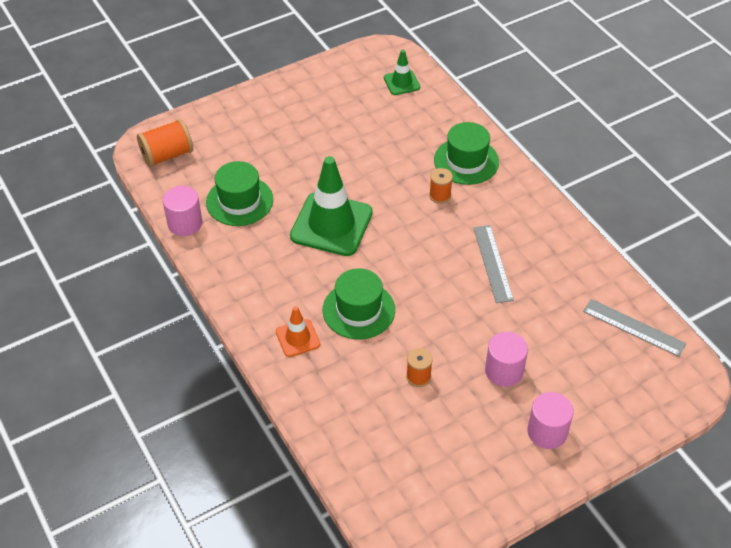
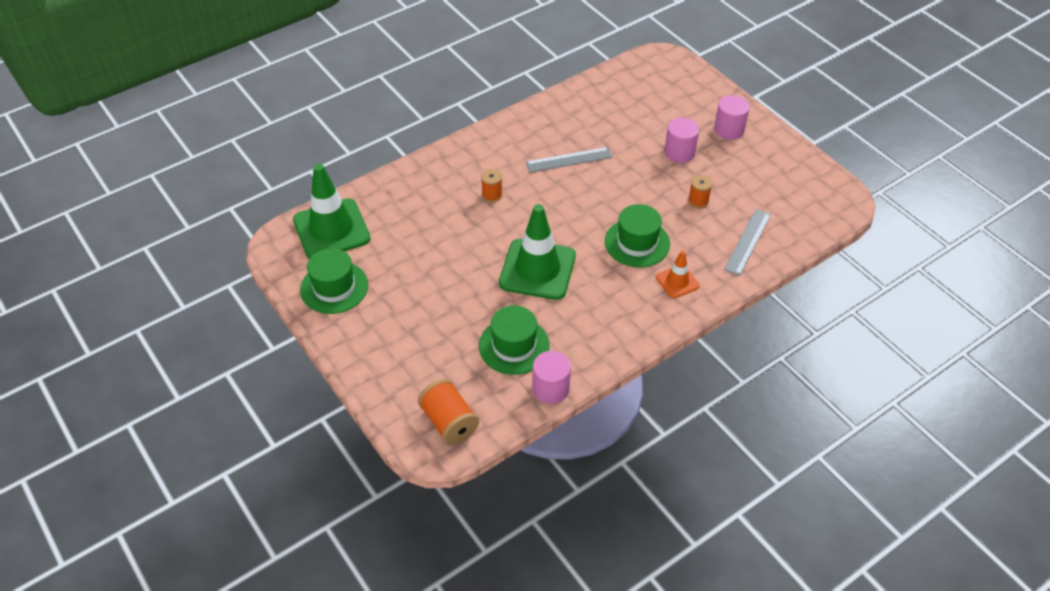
camera: 95 degrees left, 0 degrees up
(401, 82) = (331, 229): green traffic cone -> green traffic cone, size x2.01
(466, 161) = (445, 179): green hat -> green hat (334, 287)
(634, 327) = (621, 83): grey ruler -> grey ruler (747, 241)

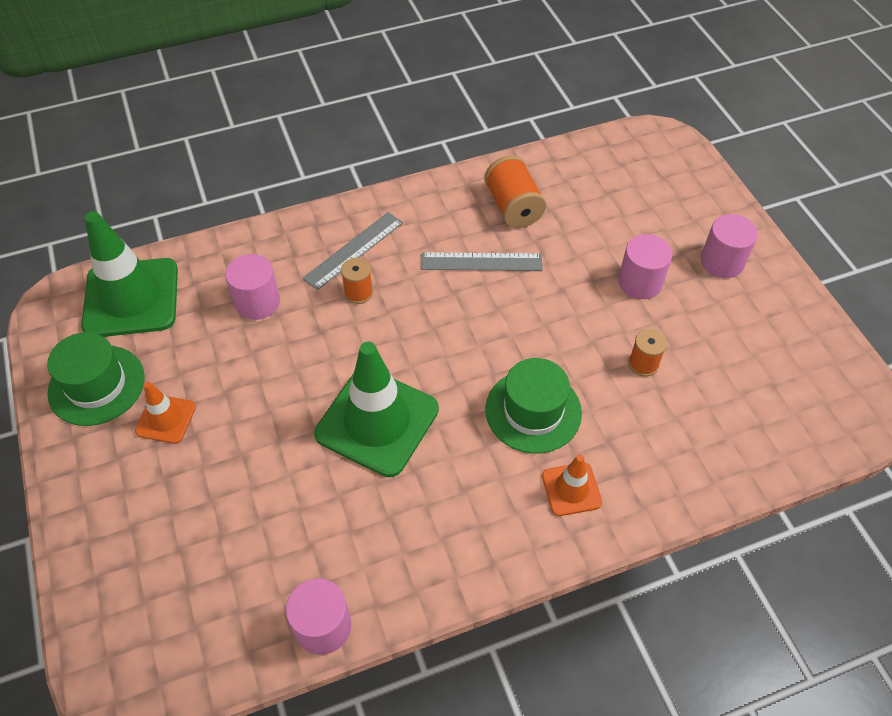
camera: 15 degrees right, 5 degrees up
(393, 297) = (166, 419): none -> orange traffic cone
(423, 214) = (257, 302): none -> pink cylinder
(449, 422) = (156, 645): orange spool -> orange spool (513, 207)
(514, 346) = (298, 538): green hat -> none
(747, 241) = (697, 446): grey ruler -> grey ruler (353, 250)

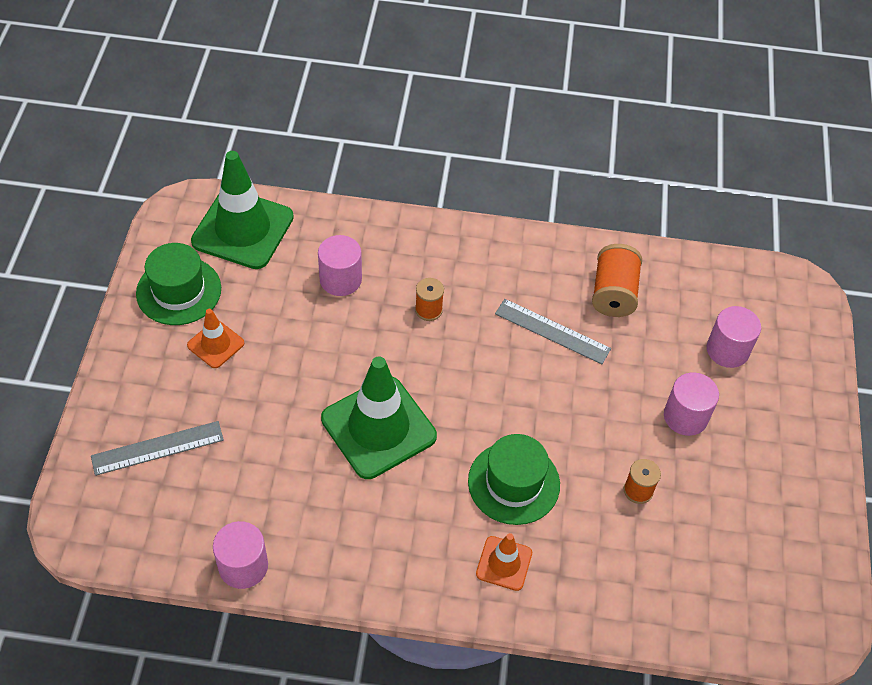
camera: 25 degrees right, 0 degrees up
(353, 250) = (447, 269): grey ruler -> grey ruler (157, 448)
(722, 262) = (778, 434): pink cylinder -> pink cylinder (727, 350)

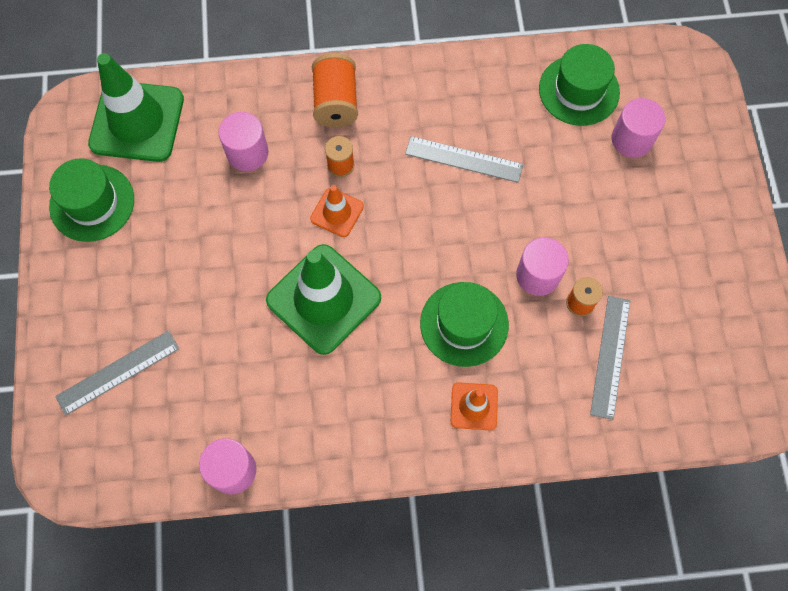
camera: 10 degrees left, 15 degrees up
(215, 344) = (144, 251): orange traffic cone -> orange traffic cone (337, 212)
(613, 293) = (512, 105): orange spool -> orange spool (336, 102)
(657, 549) = (610, 356): none -> grey ruler
(684, 294) = (579, 90): none -> green hat
(685, 416) = (607, 217): pink cylinder -> pink cylinder (538, 275)

